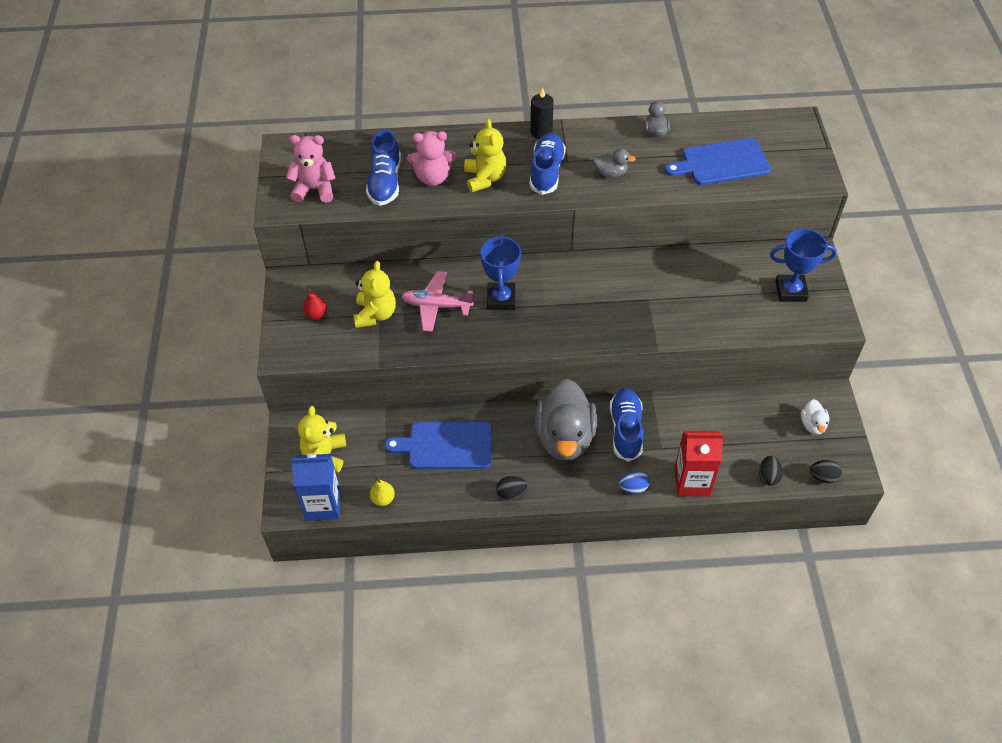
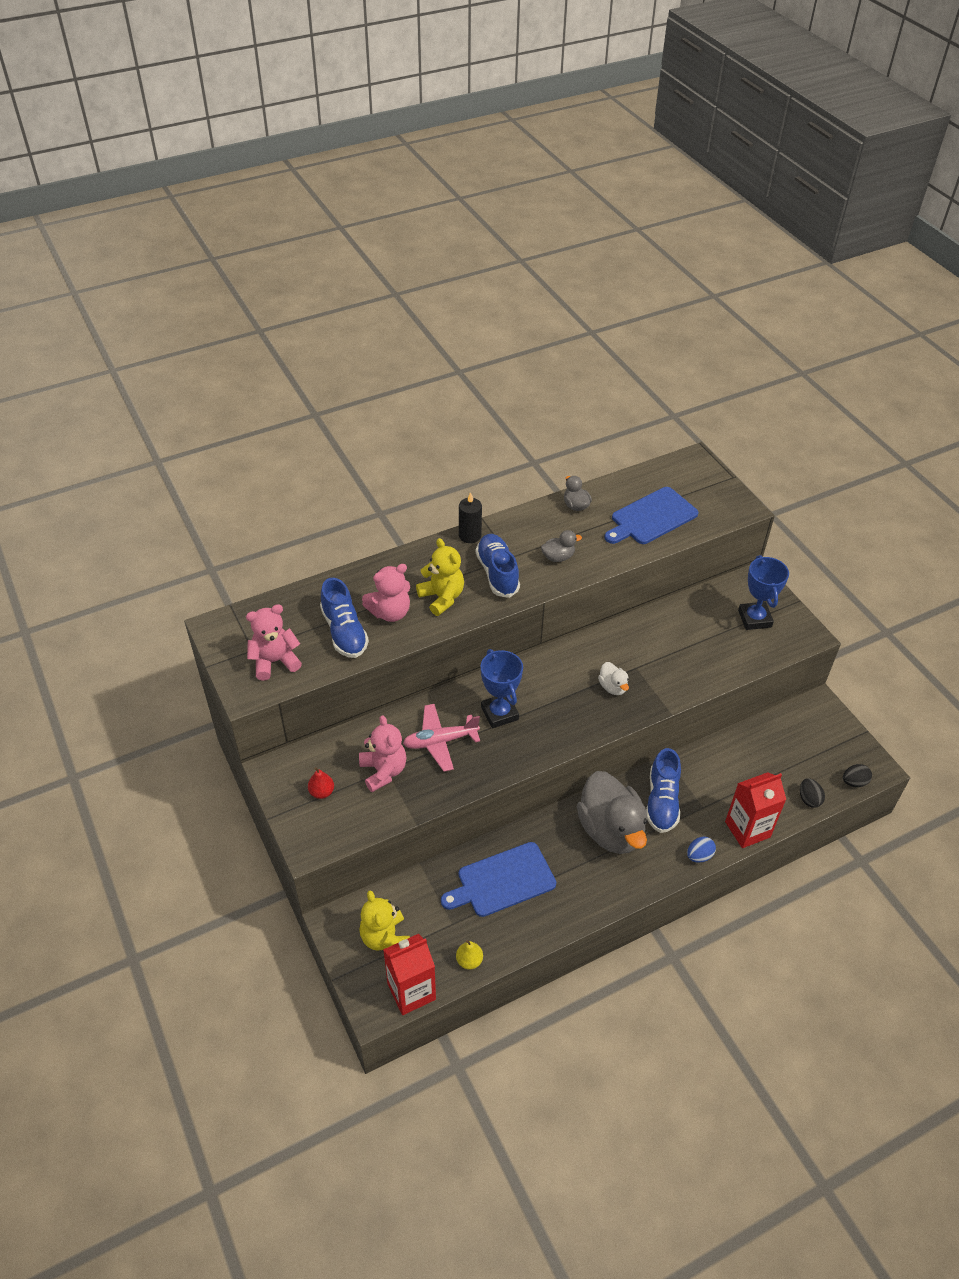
camera: 25 degrees left, 5 degrees down
(323, 505) = (411, 991): blue carton -> red carton
(375, 314) = (383, 771): yellow teddy bear -> pink teddy bear
(511, 493) = (590, 905): black egg -> none
(625, 430) = (662, 801): blue shoe -> blue shoe turned 150 degrees counterclockwise
(790, 291) = (754, 619): blue trophy -> blue trophy turned 75 degrees counterclockwise
(812, 425) = (819, 736): white duck -> white duck (613, 687)

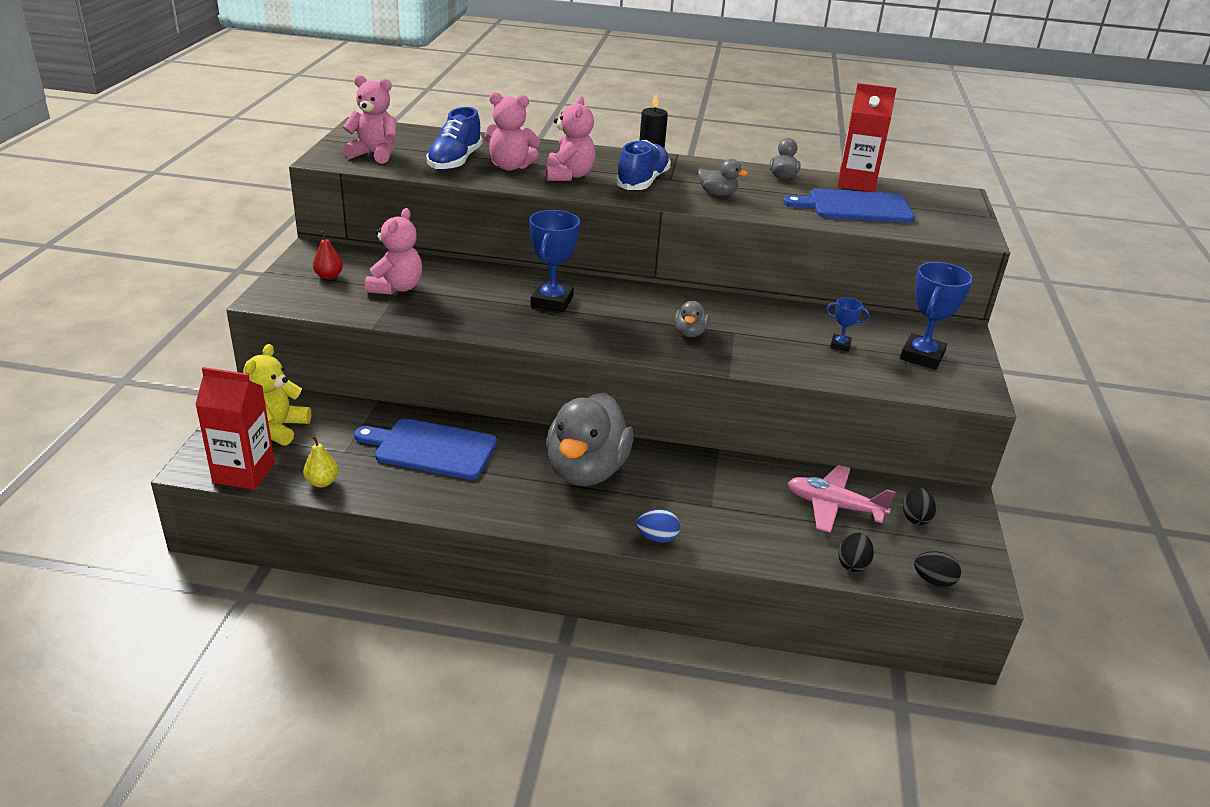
camera: 35 degrees right, 15 degrees down
(440, 741) = (472, 294): pink plane -> pink plane (834, 506)
(442, 597) = (569, 175): yellow teddy bear -> pink teddy bear
(613, 687) = (690, 333): white duck -> grey duck
(662, 801) = (670, 478): blue shoe -> none
(704, 638) = (840, 345): none -> blue trophy
(747, 829) = (742, 548): red carton -> red carton (856, 183)
(809, 738) = (915, 518): none -> black egg

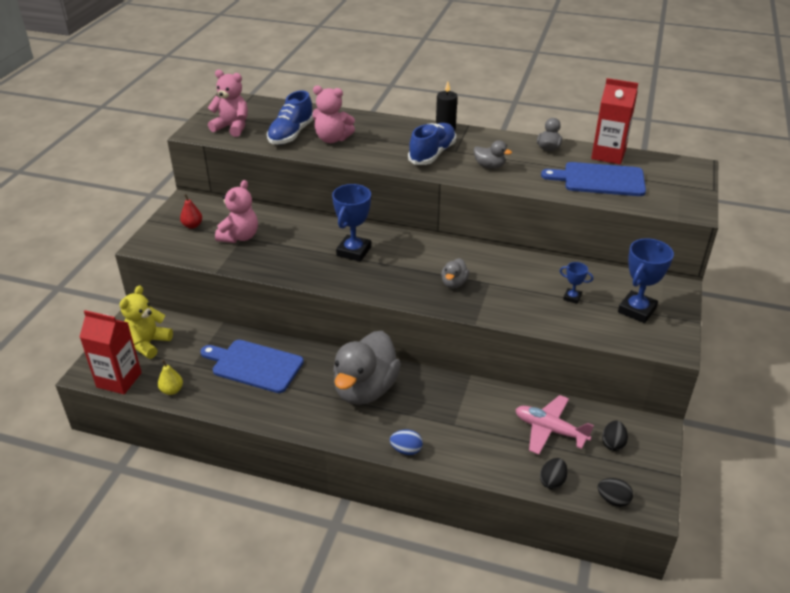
camera: 10 degrees right, 5 degrees up
(569, 175) = (375, 148): pink teddy bear -> none

